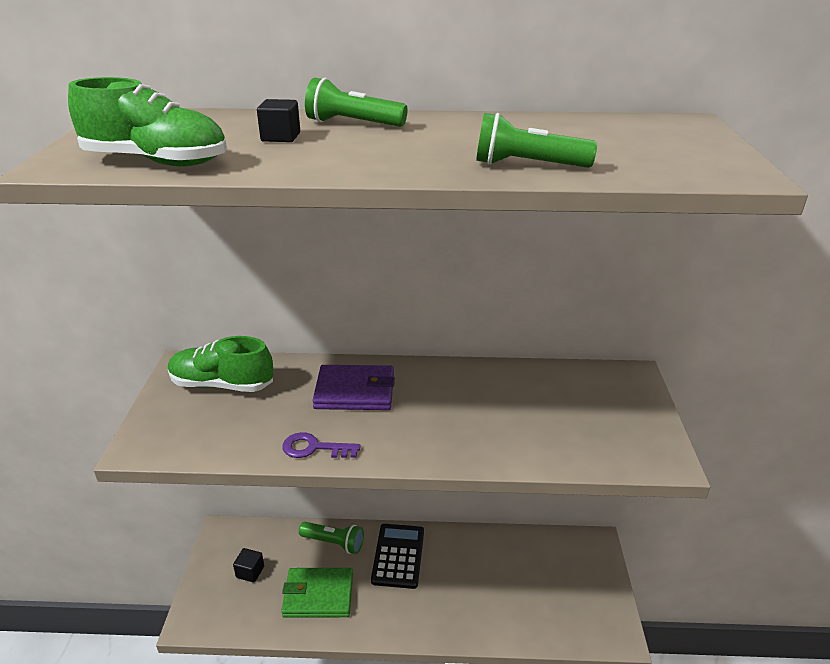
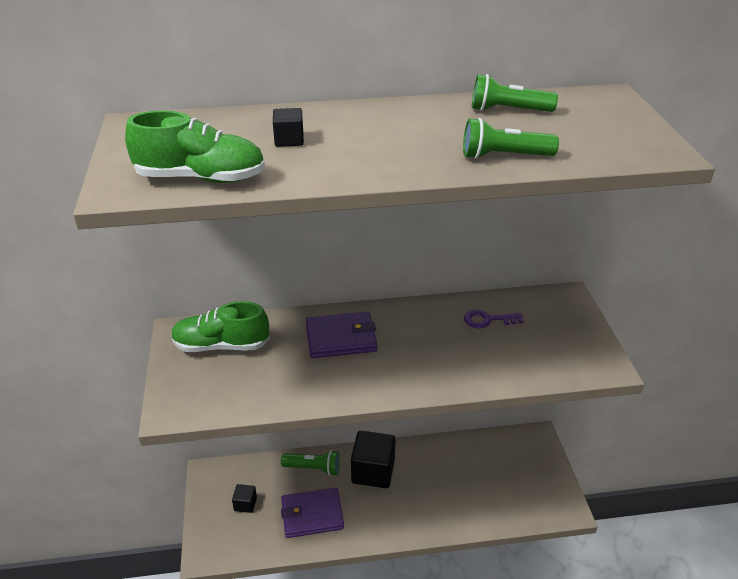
camera: 10 degrees left, 5 degrees up
(314, 448) = (323, 393): purple key -> purple key (488, 320)
(318, 595) = (312, 515): green wallet -> purple wallet
(353, 124) = (341, 119): green flashlight -> green flashlight (508, 110)
(398, 556) = (373, 471): black calculator -> black cube

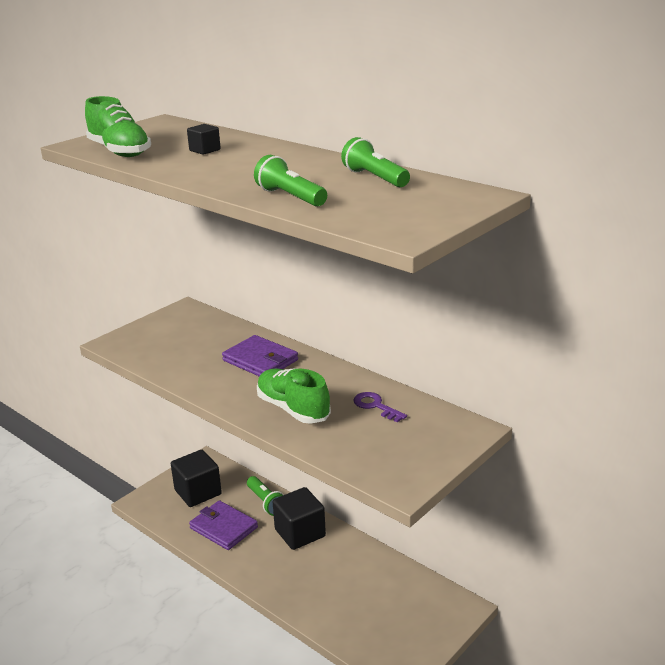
camera: 50 degrees right, 10 degrees down
(221, 345) = (191, 327): green shoe -> green shoe (293, 409)
(245, 504) = (198, 492): black cube -> black cube, size x2.06

